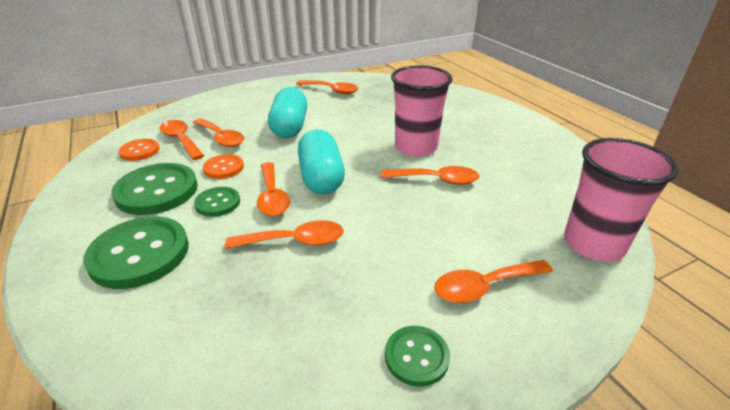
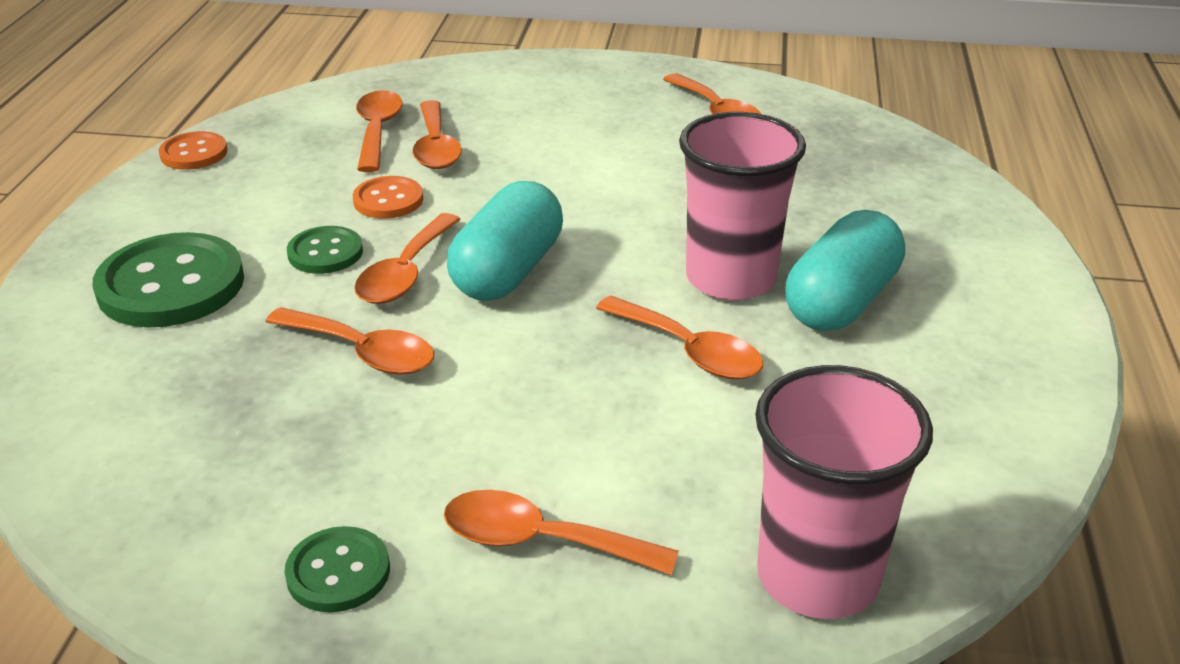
camera: 35 degrees right, 0 degrees up
(140, 151) = (307, 130): orange button -> orange button (194, 153)
(157, 191) = (270, 203): green button -> none
(290, 127) = (560, 163): turquoise capsule -> turquoise capsule (841, 302)

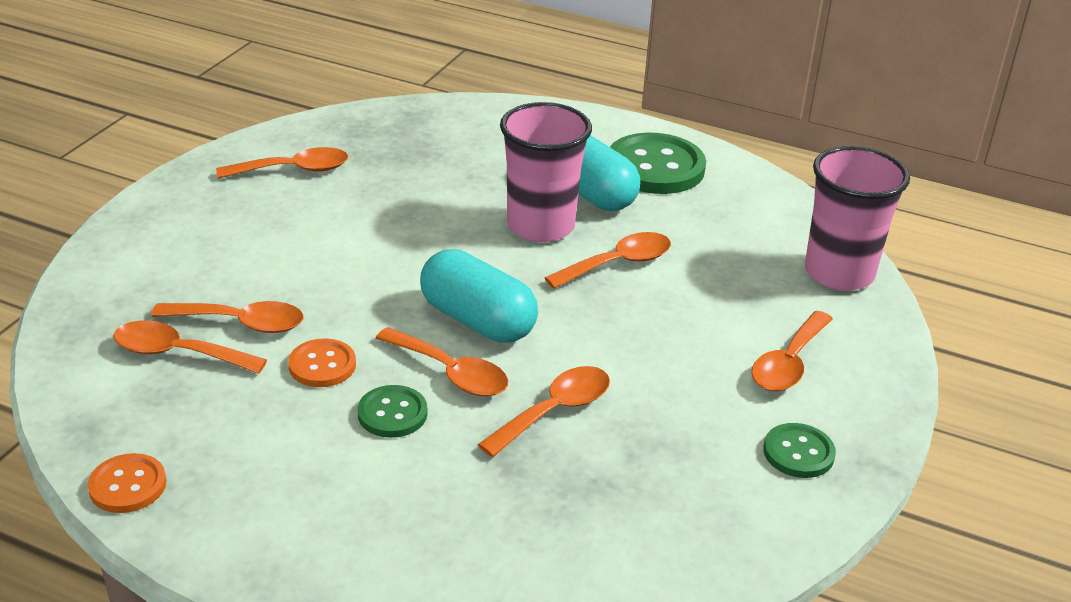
camera: 75 degrees left, 0 degrees up
(171, 285) = (394, 516): green button -> green button (655, 167)

